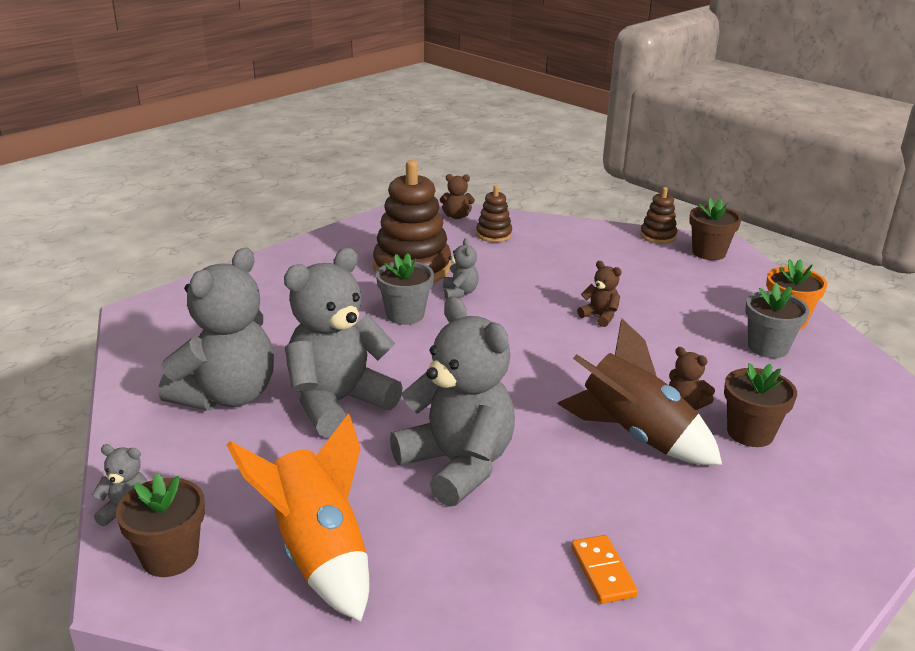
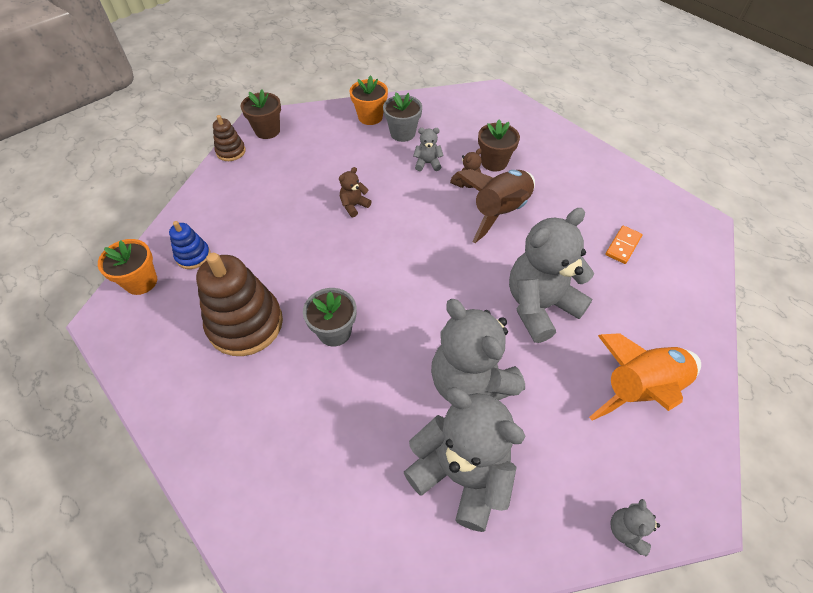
camera: 85 degrees left, 25 degrees up
(170, 557) = (665, 487): brown flower pot -> none
(456, 216) = (141, 282): brown teddy bear -> orange flower pot
(460, 292) = (301, 289): grey teddy bear -> grey teddy bear (427, 163)
(494, 234) = (193, 256): brown stacking toy -> blue stacking toy
(603, 571) = (623, 246): orange domino -> orange domino turned 45 degrees counterclockwise

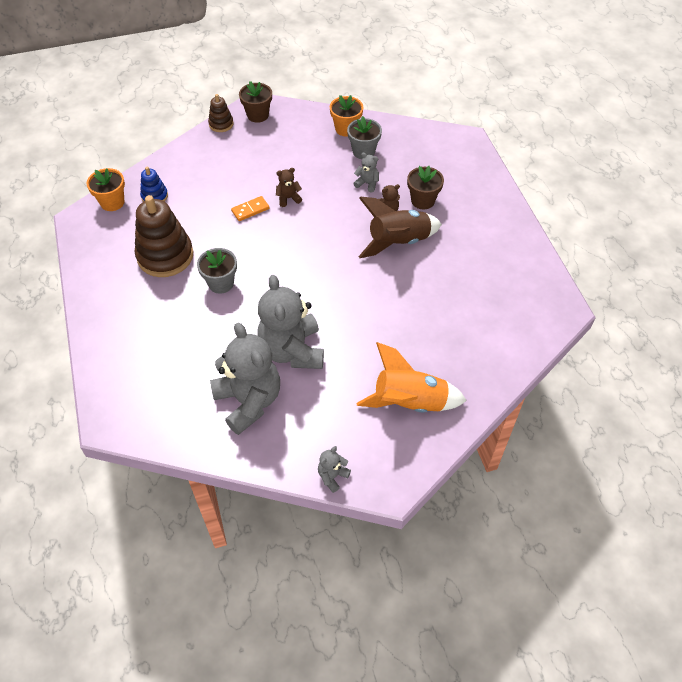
camera: 25 degrees right, 0 degrees up
(540, 306) = (378, 321): grey teddy bear -> none
(623, 246) = (478, 303): orange domino -> orange domino (250, 210)

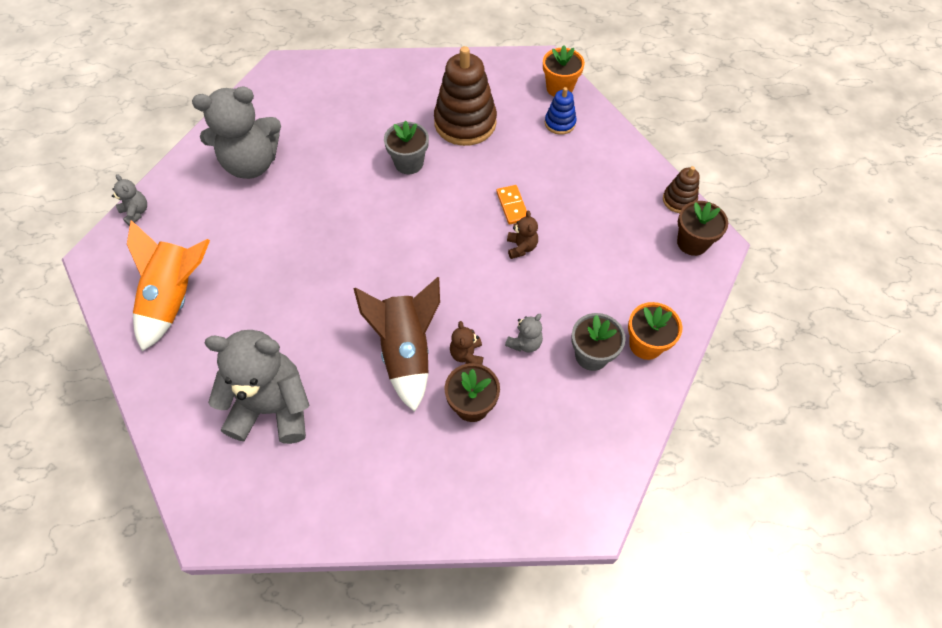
camera: 105 degrees right, 5 degrees up
(292, 350) = (293, 208): grey teddy bear -> grey teddy bear (273, 408)

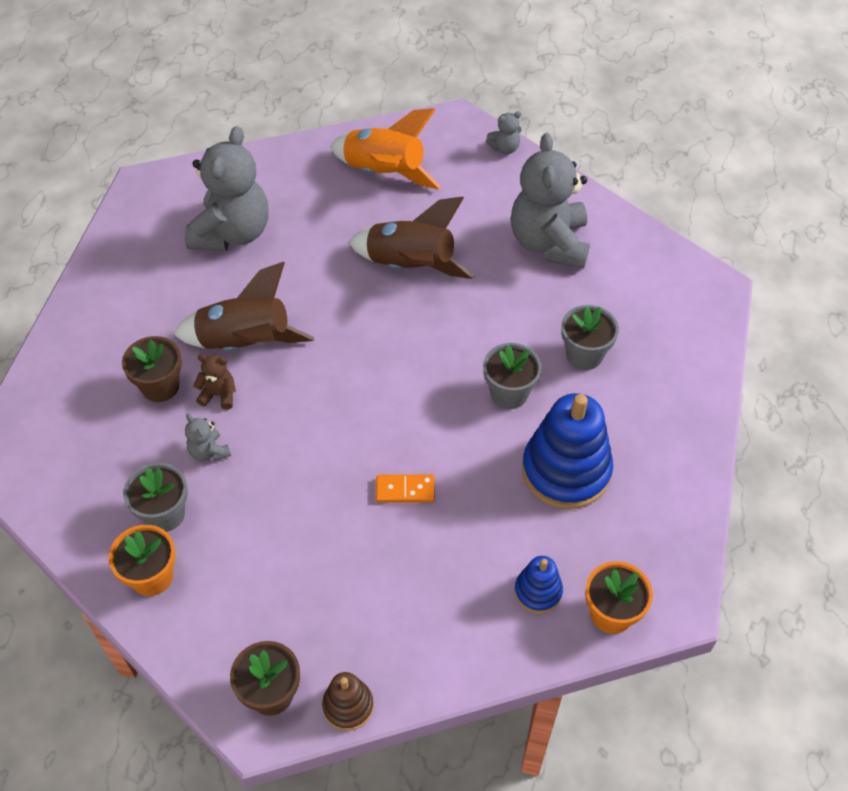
camera: 105 degrees right, 5 degrees down
(292, 251) = (411, 266): none -> brown rocket
(362, 127) = (584, 355): none -> grey flower pot
(465, 123) = (566, 471): brown stacking toy -> blue stacking toy
(521, 247) = (338, 483): brown teddy bear -> none

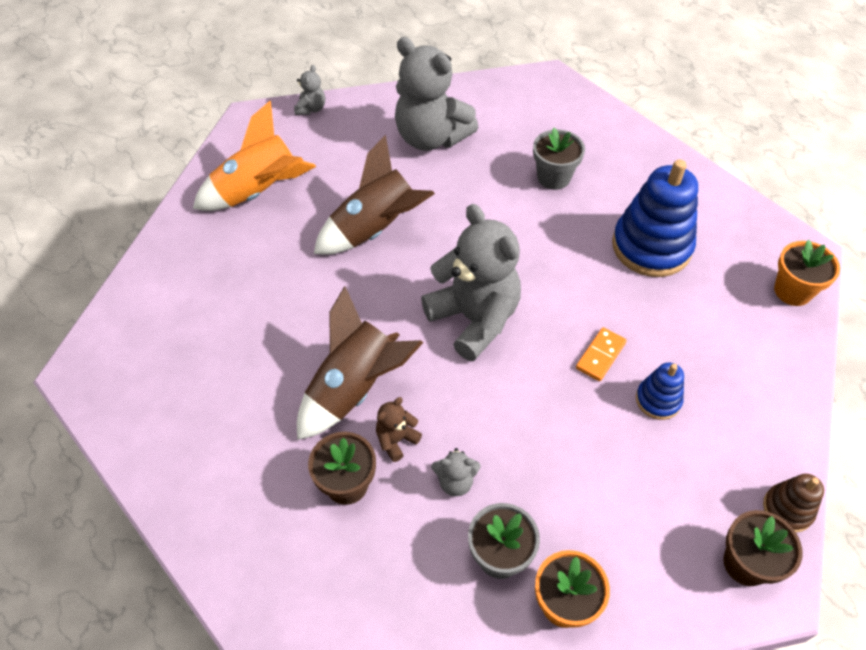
camera: 55 degrees left, 0 degrees up
(232, 233) = (216, 332): grey teddy bear -> grey teddy bear (474, 319)
(509, 393) = (555, 239): grey flower pot -> none
(538, 591) = (749, 323): blue stacking toy -> blue stacking toy (658, 400)

